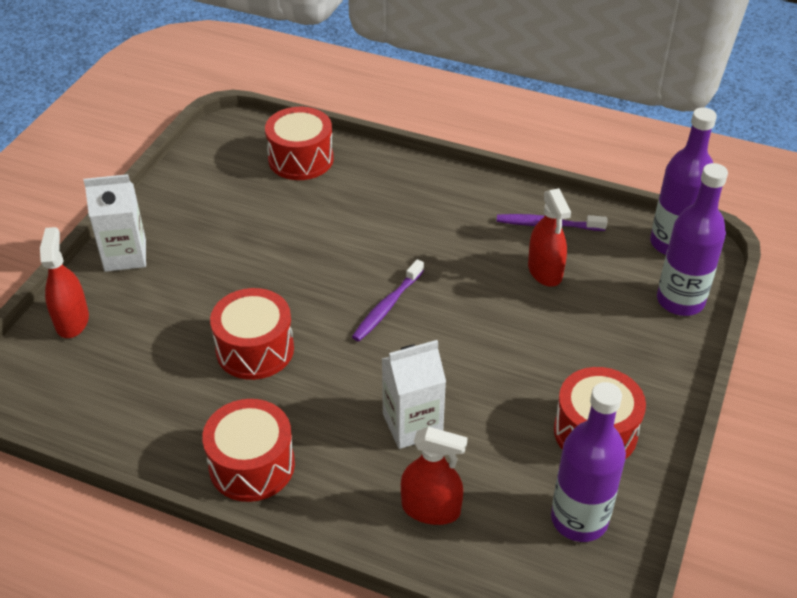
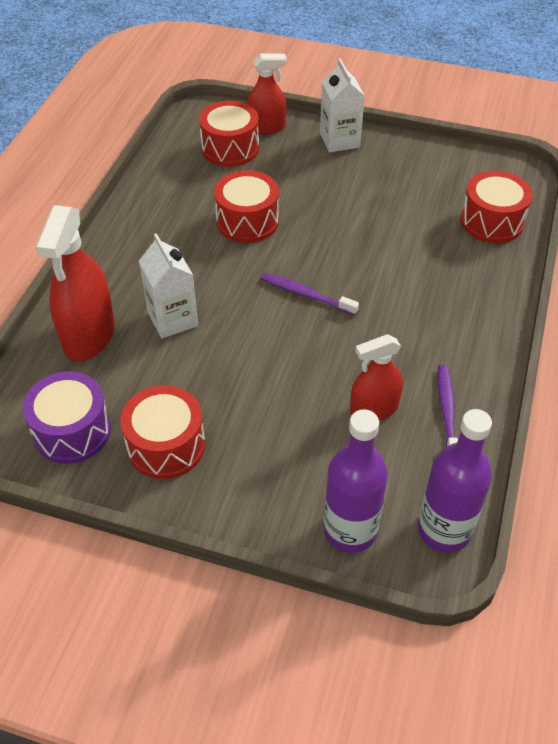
camera: 85 degrees right, 5 degrees up
(252, 465) = (133, 233): red drum -> red drum (230, 148)
(431, 509) = (89, 335): red spray bottle -> red spray bottle, size x1.60
(579, 519) = (72, 431): purple bottle -> purple drum

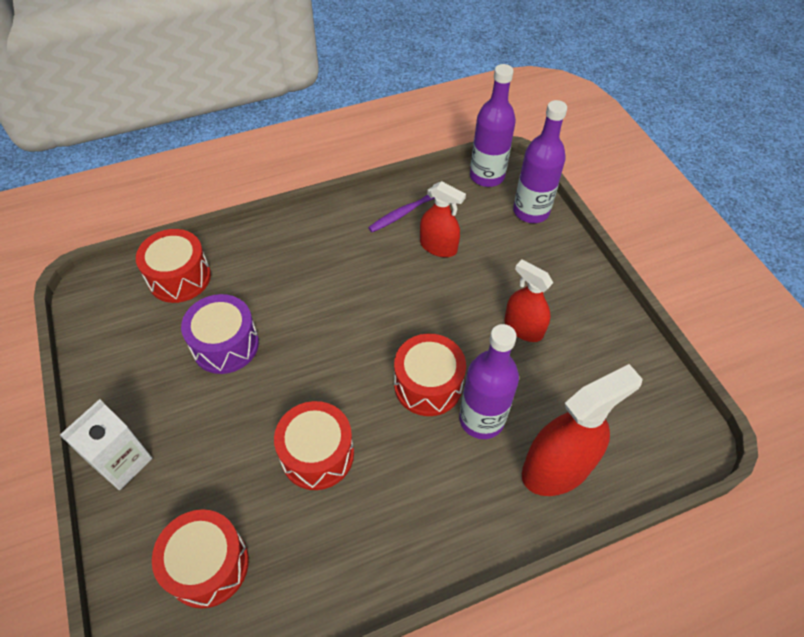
camera: 130 degrees left, 5 degrees up
(72, 431) = (635, 398): purple drum -> purple drum (225, 345)
(166, 445) = (582, 334): red drum -> red drum (428, 385)
(172, 319) = (481, 419): white carton -> purple bottle
(266, 127) = (140, 556): red spray bottle -> red spray bottle (523, 328)
(306, 294) = (371, 347): purple toothbrush -> none

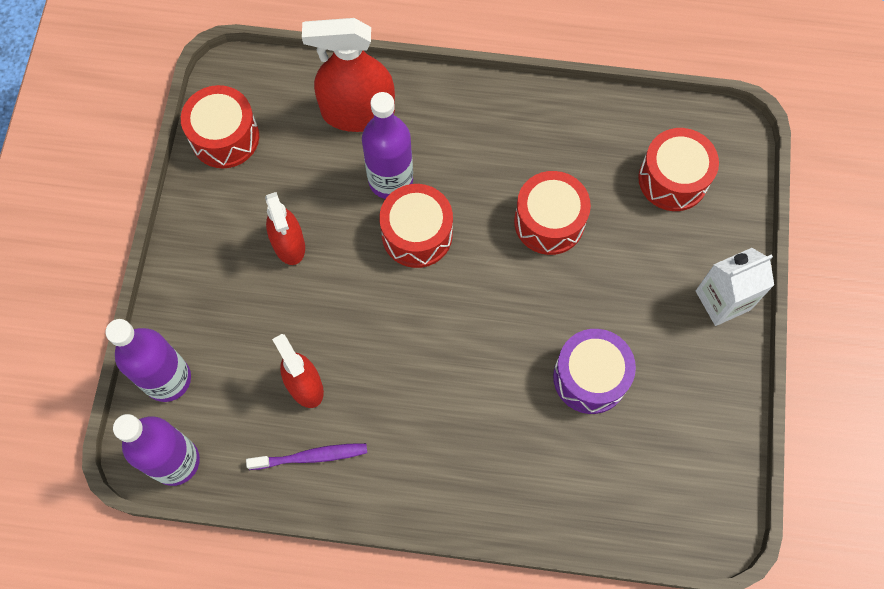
camera: 150 degrees left, 15 degrees up
(179, 277) = (611, 495): red drum -> red drum (225, 137)

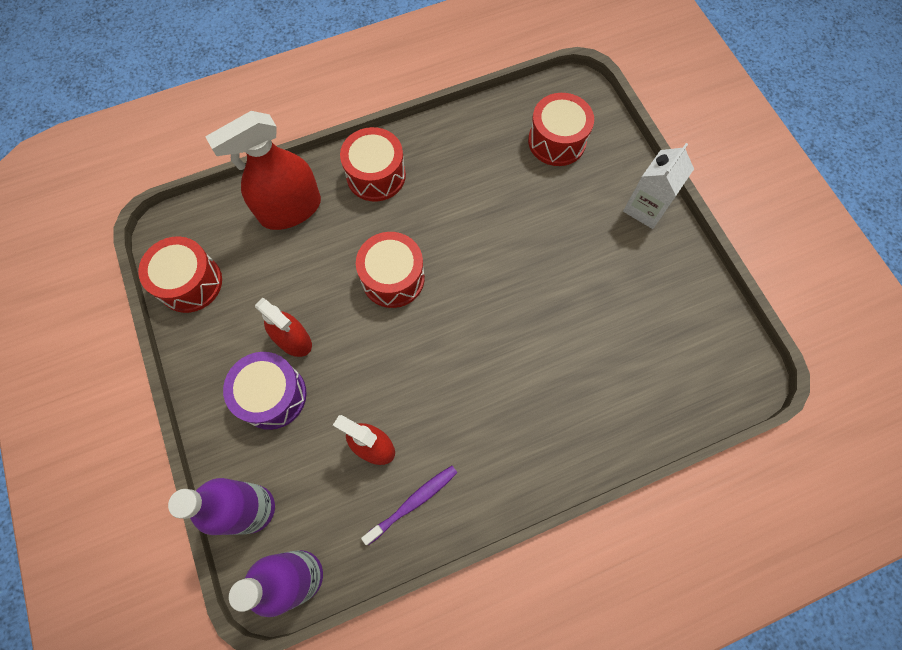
camera: 30 degrees left, 0 degrees up
(390, 180) = (347, 248): purple bottle -> none
(549, 222) = (487, 216): red drum -> red drum (376, 175)
(590, 377) = (589, 315): purple drum -> purple drum (272, 395)

